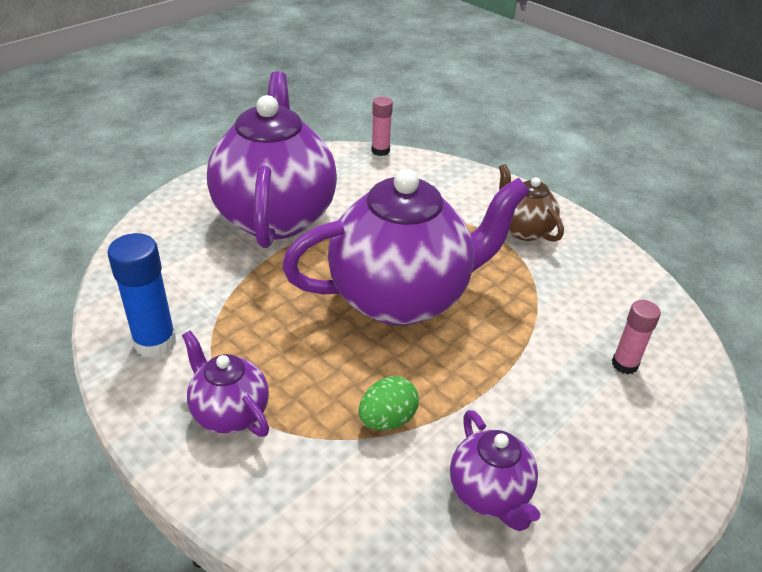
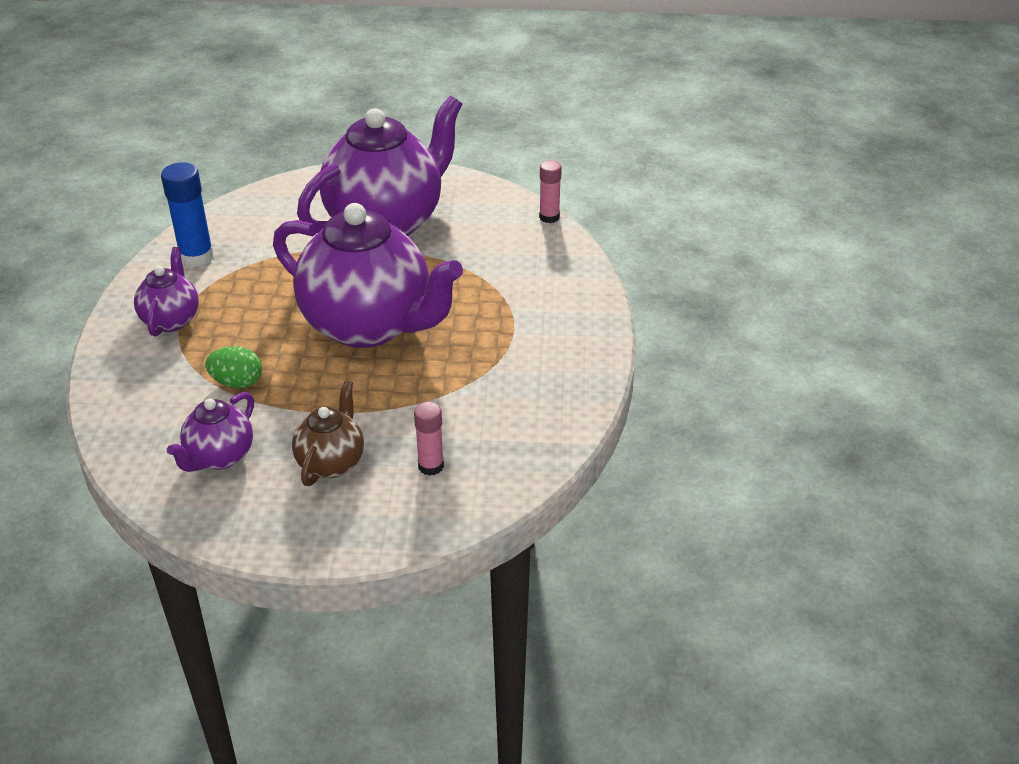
camera: 50 degrees right, 0 degrees up
(524, 230) = (543, 341): brown teapot -> brown teapot (331, 462)

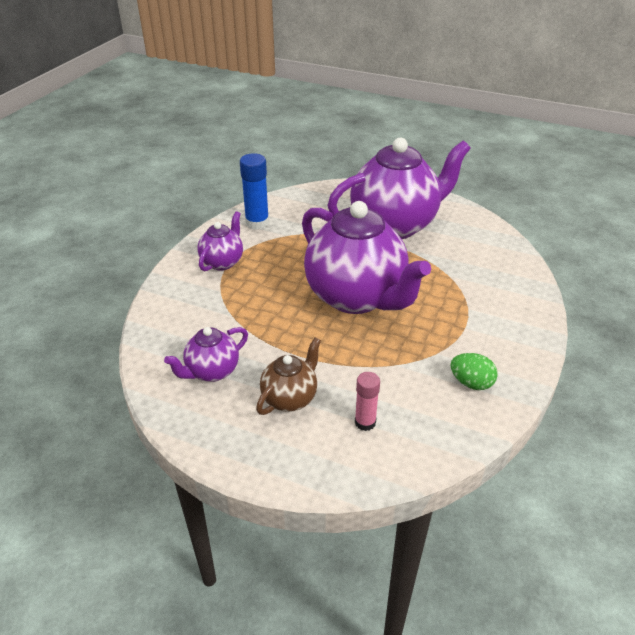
camera: 20 degrees right, 0 degrees up
(237, 383) = (247, 317): green egg -> green egg (471, 383)
(549, 217) = (518, 245): pink glue stick -> none

